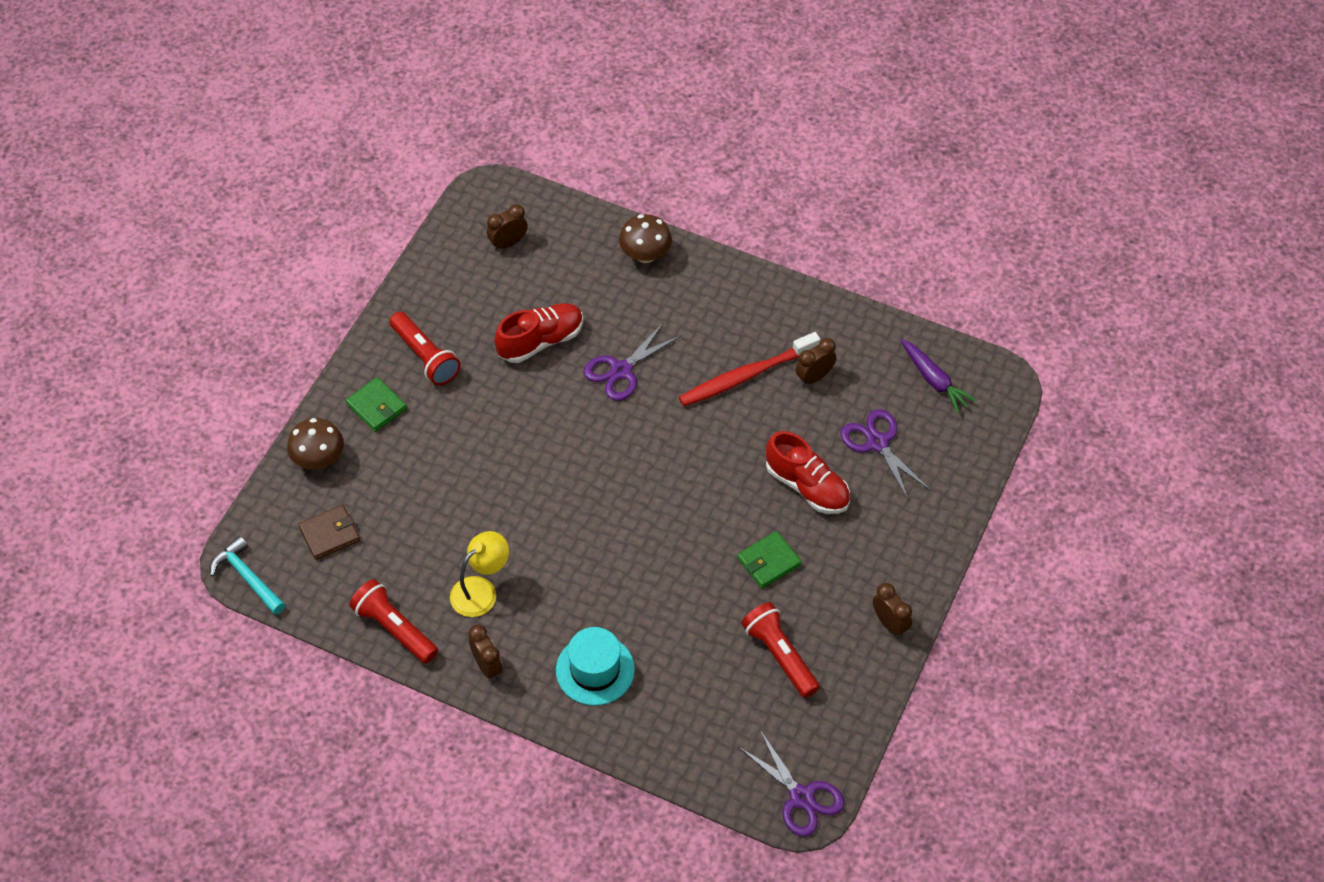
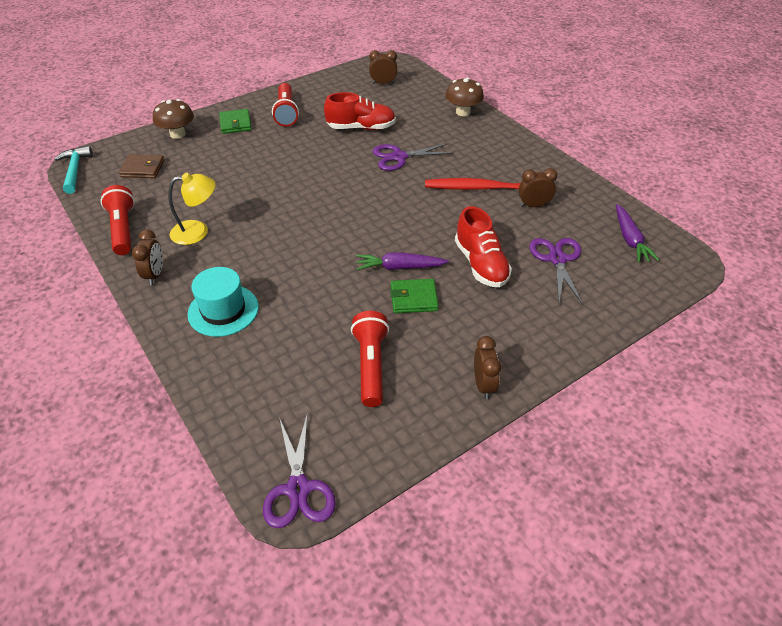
camera: 30 degrees right, 10 degrees down
(730, 530) = (399, 267): none -> purple carrot

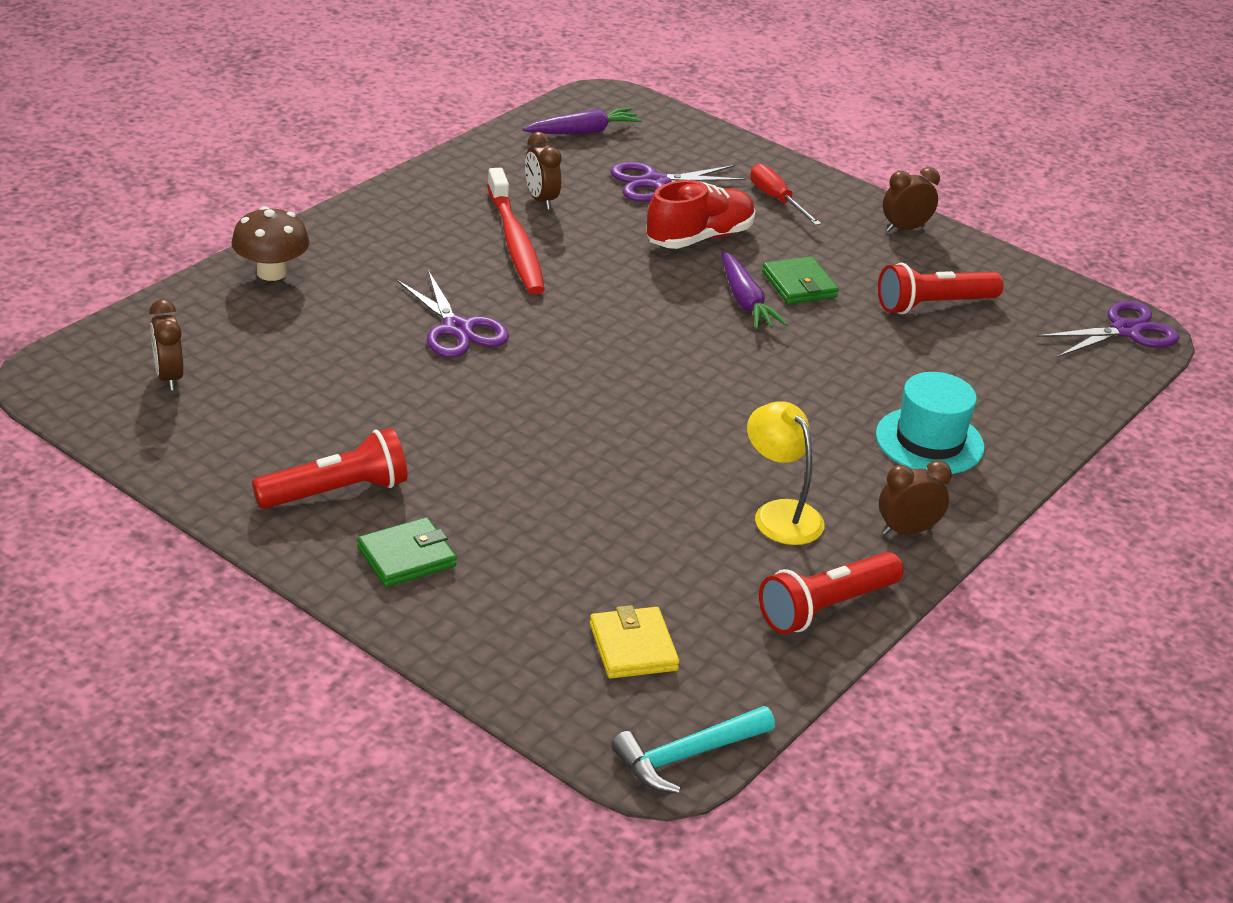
camera: 110 degrees left, 10 degrees down
(143, 168) = (633, 647): brown wallet -> yellow wallet
(178, 134) = (482, 636): brown mushroom -> none
(361, 128) = (369, 383): red shoe -> none
(532, 317) = (776, 199): none -> red screwdriver

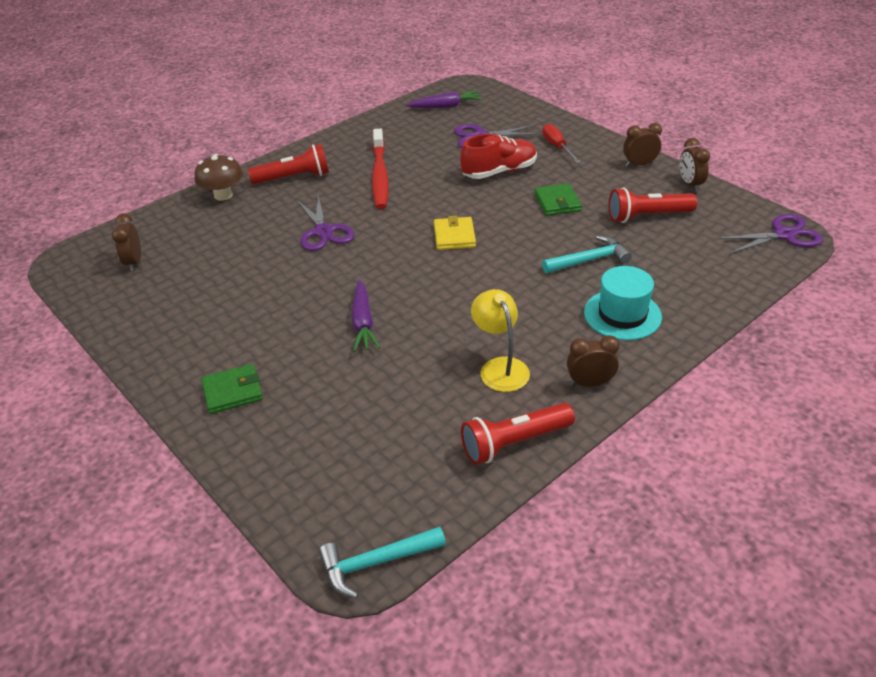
camera: 15 degrees right, 5 degrees up
(337, 492) = (205, 343): red flashlight -> red flashlight (294, 178)
(541, 200) = (405, 148): brown clock -> brown clock (690, 184)
(633, 647) = (364, 468): yellow wallet -> yellow wallet (454, 236)
(745, 301) = (518, 213): purple carrot -> purple carrot (363, 322)
(866, 367) = (589, 260): none -> turquoise hammer

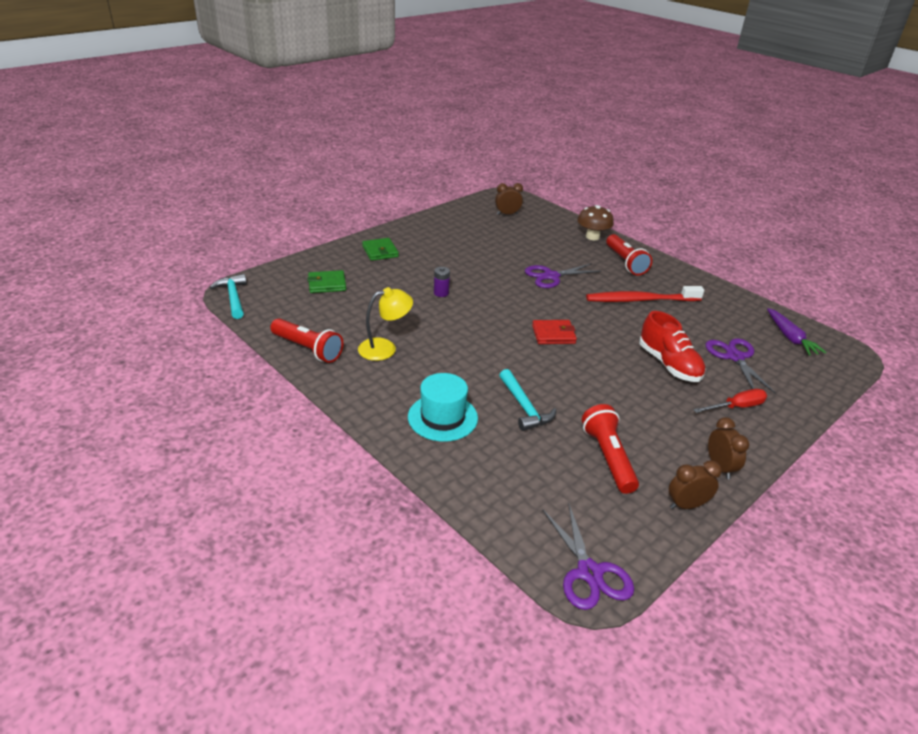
camera: 85 degrees right, 5 degrees down
(363, 322) = (441, 293): purple carrot -> purple battery
(454, 236) = (553, 334): yellow wallet -> red wallet
(514, 442) = (308, 349): red flashlight -> red flashlight turned 150 degrees clockwise
(557, 202) = (621, 397): green wallet -> green wallet (327, 284)
(590, 383) = (359, 389): brown clock -> none

